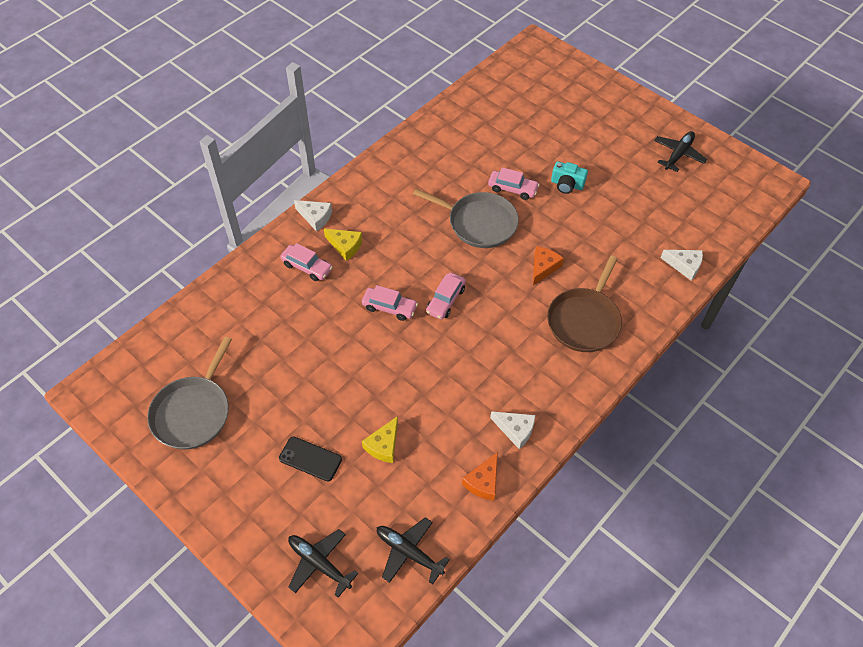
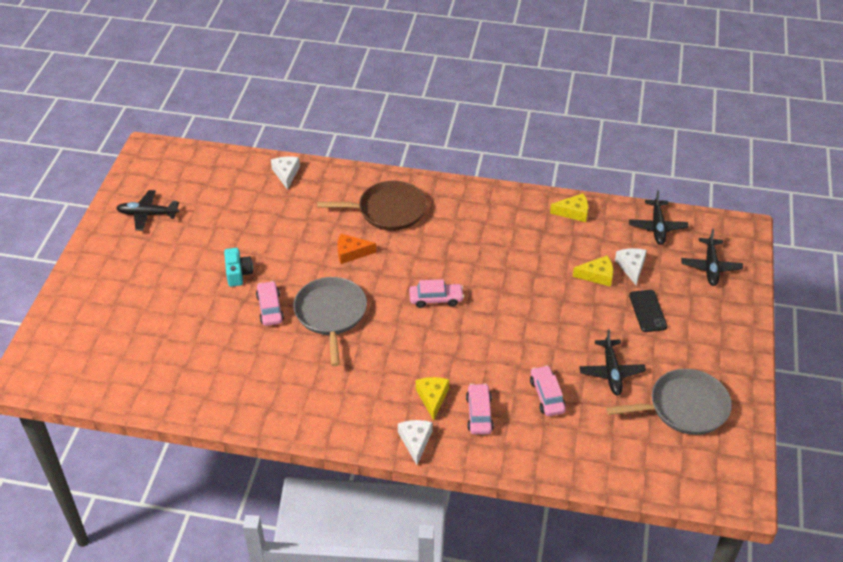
camera: 120 degrees left, 10 degrees down
(271, 382) = (611, 372): none -> black plane
(389, 307) = (474, 332): pink car -> pink car (547, 396)
(483, 482) = (573, 212): orange cheese -> yellow cheese
(515, 430) = (519, 212): white cheese -> white cheese (631, 267)

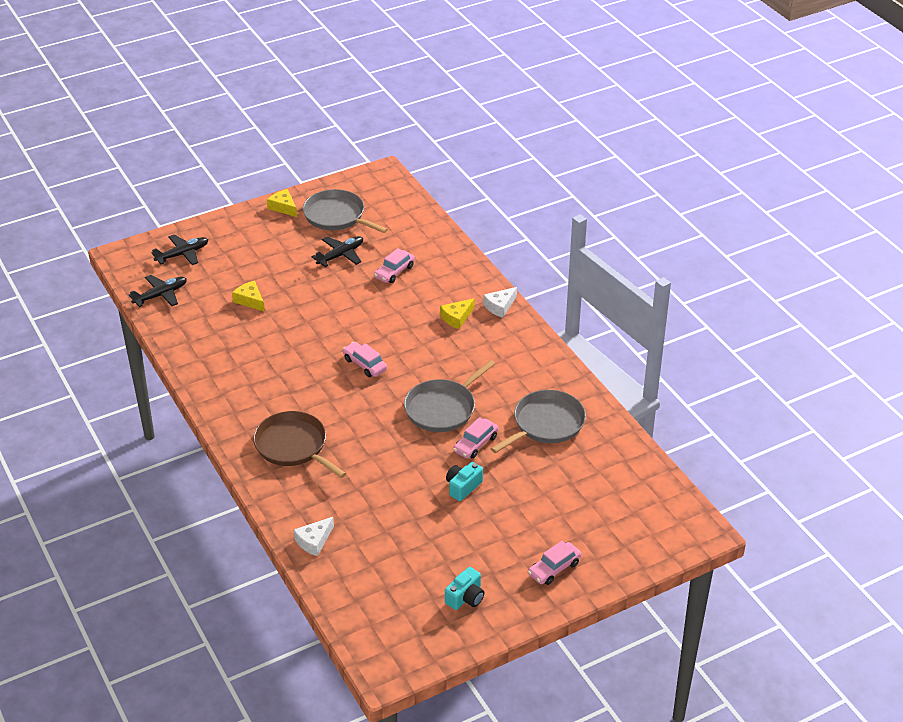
camera: 130 degrees left, 5 degrees down
(148, 214) = (465, 597): black plane -> turquoise camera
(238, 366) = (546, 424): none -> grey pan
(351, 253) = (367, 437): orange cheese -> none
(479, 414) = (444, 292): pink car -> pink car (554, 568)
(573, 212) = (186, 343): yellow cheese -> yellow cheese (283, 207)
(631, 267) = (223, 289): white cheese -> none
(648, 311) = (263, 263): black phone -> none

